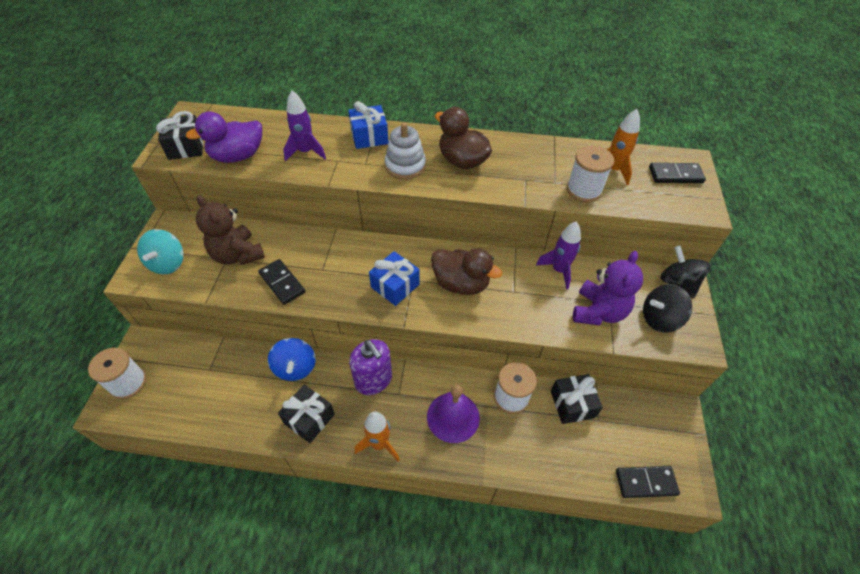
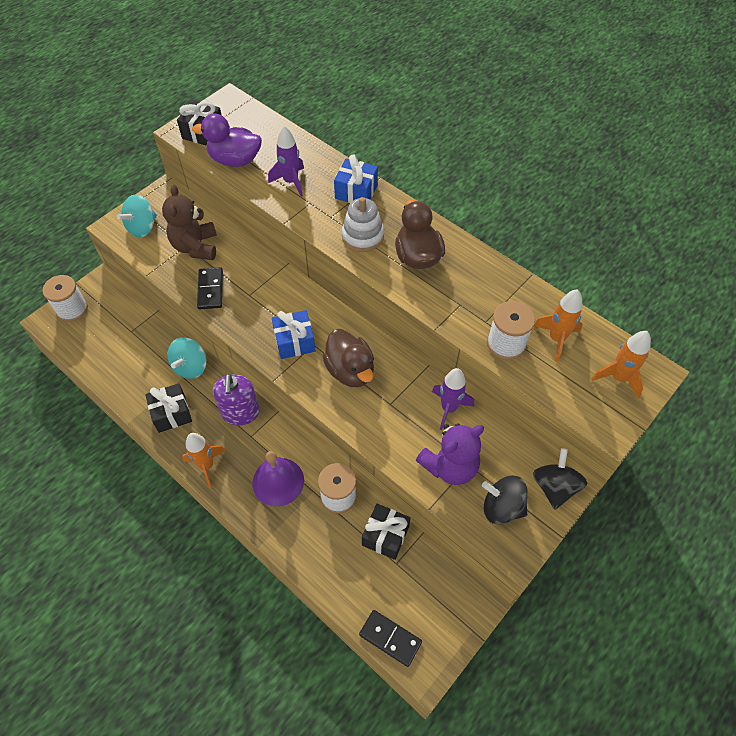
camera: 35 degrees right, 5 degrees up
(295, 368) = (191, 367): blue spinning top -> turquoise spinning top
(675, 175) = (618, 378): black domino -> orange rocket

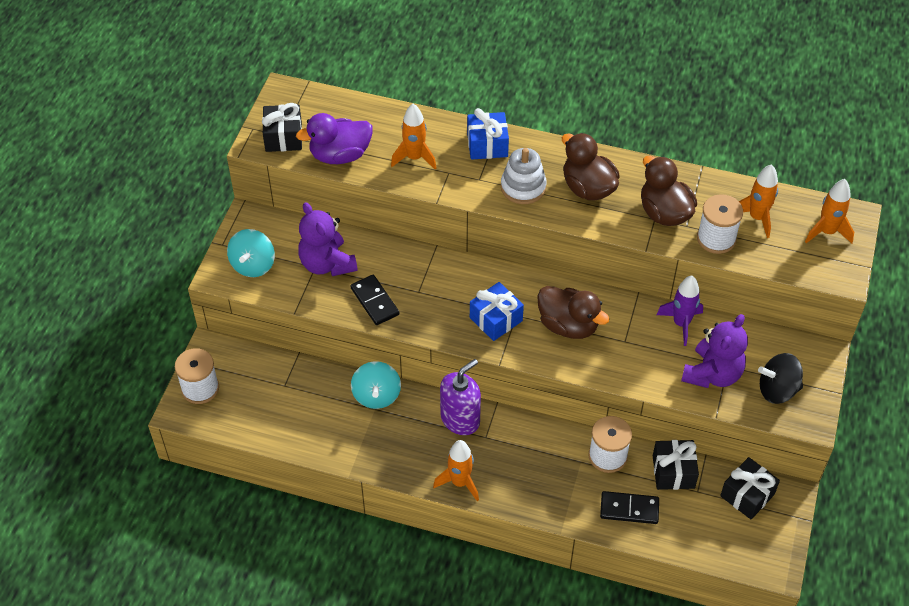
camera: 25 degrees left, 5 degrees down
(171, 413) = (389, 448): black gift -> black gift (747, 495)
(196, 247) = (327, 264): brown teddy bear -> purple teddy bear
(240, 413) = (460, 419): purple soap dispenser -> purple soap dispenser turned 105 degrees counterclockwise
(278, 481) = (541, 467): purple bell -> none
(291, 182) = (414, 158): purple rocket -> orange rocket
(390, 638) = (730, 555): black domino -> black domino (629, 509)
(472, 302) = (664, 213): none -> brown duck
(554, 487) = (812, 354): black spinning top -> none

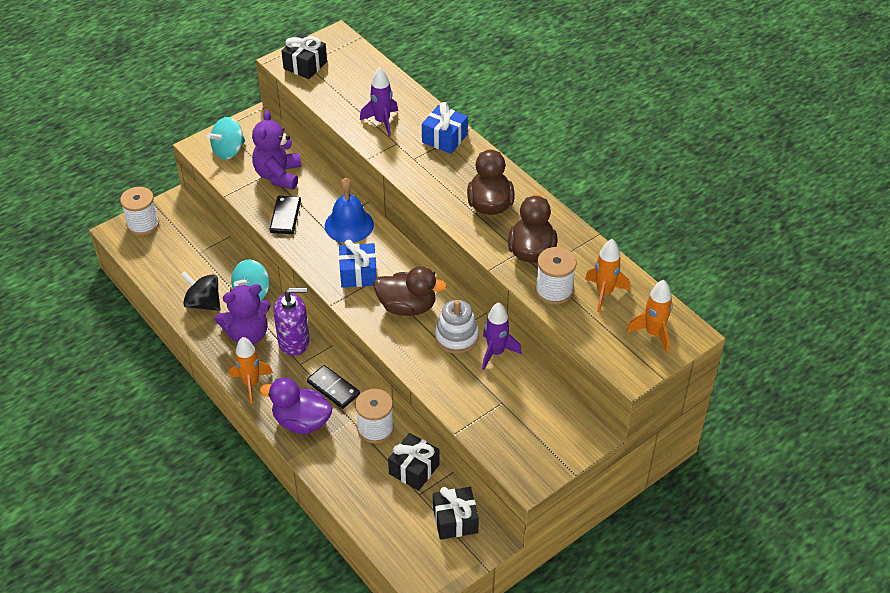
camera: 35 degrees right, 5 degrees down
(340, 155) = (331, 95): purple duck -> purple duck (301, 421)
(414, 158) = (382, 122): orange rocket -> purple rocket
(441, 277) = (349, 225): none -> blue bell
(523, 187) = (441, 180): white stacking toy -> white stacking toy (456, 337)
(568, 325) = (407, 307): brown duck -> brown duck turned 60 degrees counterclockwise
(629, 509) = (354, 475): black domino -> black domino (333, 388)
(712, 374) = (483, 401): purple teddy bear -> purple teddy bear (248, 334)
(777, 390) = (524, 442): black spinning top -> black spinning top (203, 303)

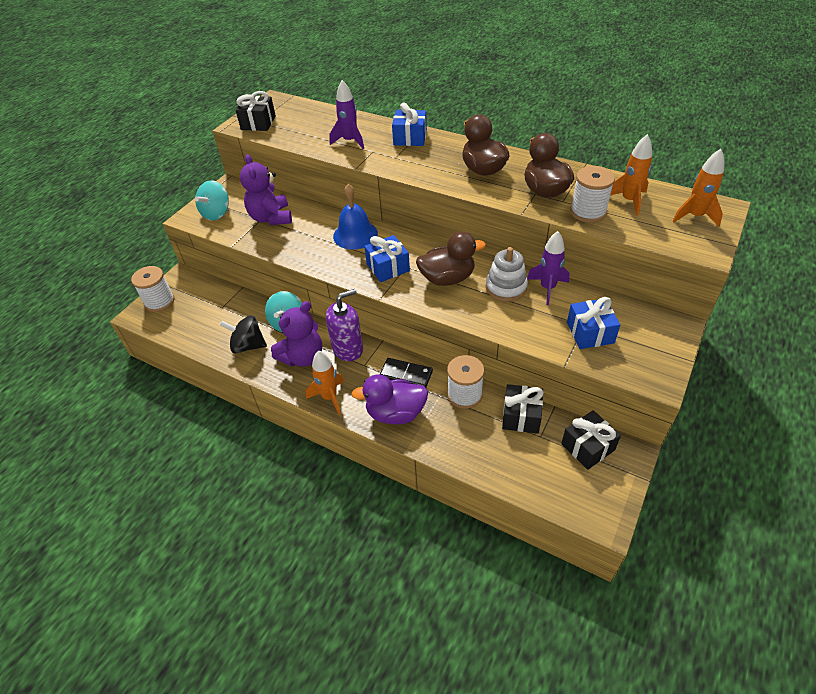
camera: 20 degrees left, 0 degrees up
(285, 217) = (296, 245): black domino -> none
(501, 412) = (590, 333): none -> blue gift

